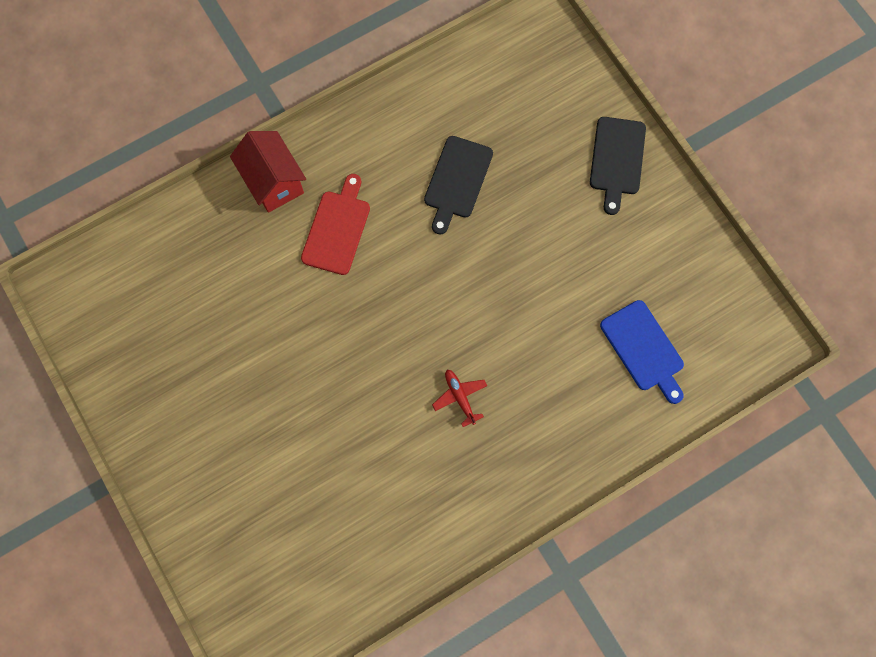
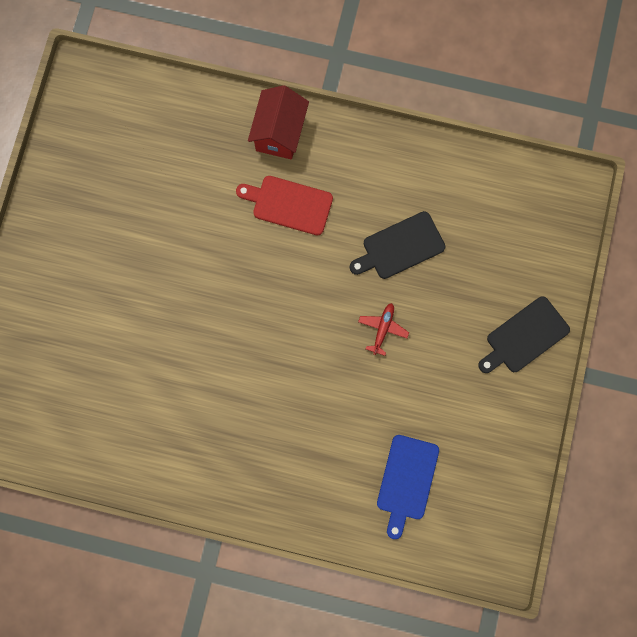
camera: 45 degrees right, 5 degrees up
(337, 229) = (289, 204): red cutting board -> red cutting board turned 135 degrees counterclockwise
(460, 397) = (255, 392): red plane -> red plane (383, 329)

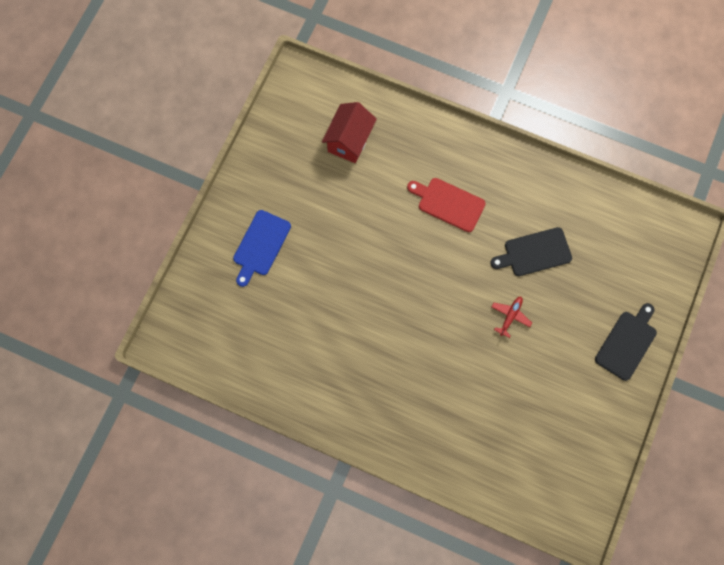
camera: 10 degrees right, 5 degrees down
(279, 133) = (449, 146): red house -> red house (349, 141)
(406, 481) = (511, 444): blue cutting board -> blue cutting board (260, 245)
(524, 337) = (627, 343): black cutting board -> black cutting board turned 150 degrees clockwise

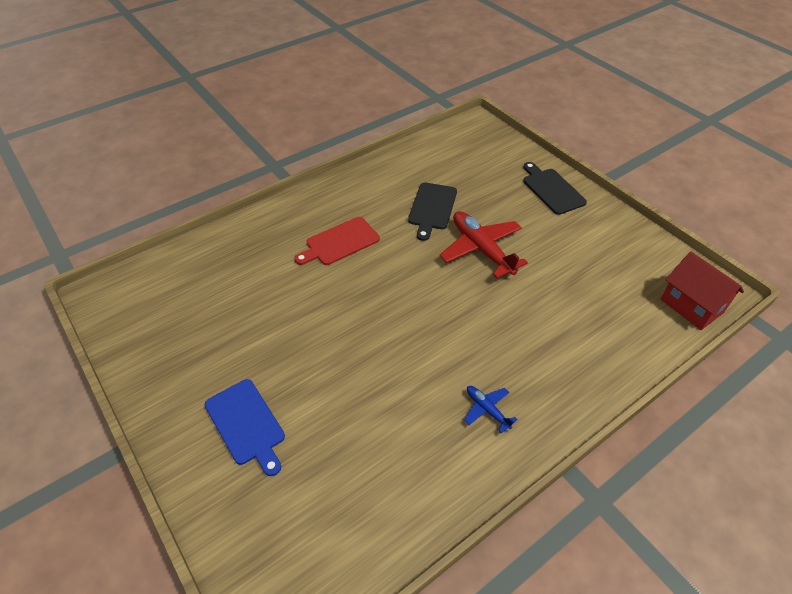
camera: 60 degrees left, 25 degrees down
(349, 141) = (209, 285): red house -> red house (691, 306)
(358, 390) = (487, 409): none -> blue plane
(510, 316) = (481, 249): red plane -> red plane, size x2.01

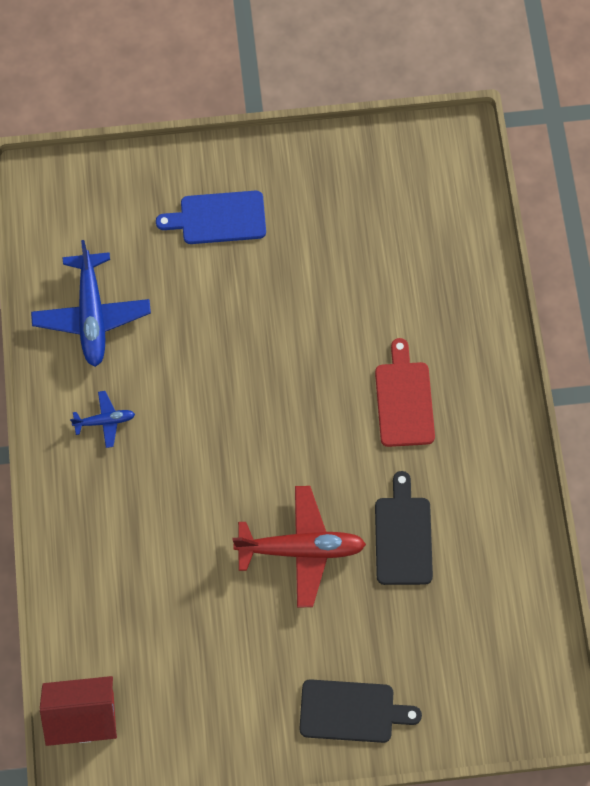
camera: 120 degrees right, 20 degrees up
(401, 476) = (92, 315): none -> blue plane
(432, 208) = (403, 536): black cutting board -> black cutting board turned 45 degrees clockwise

